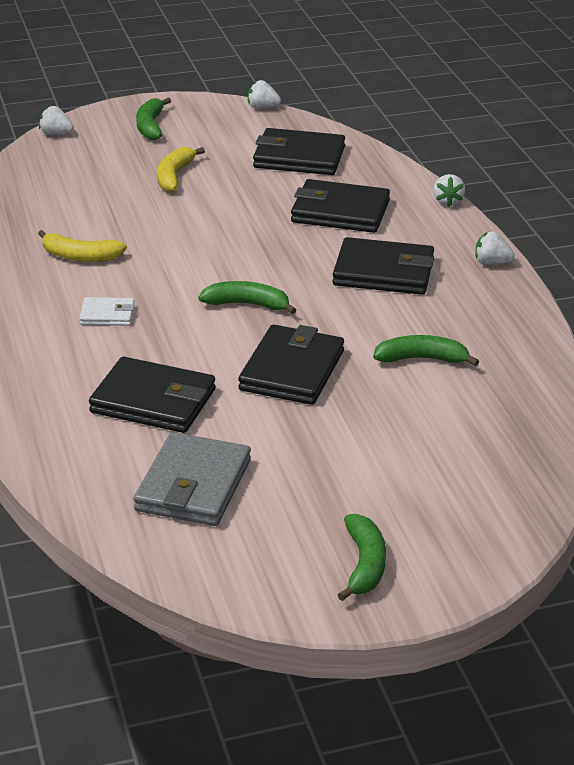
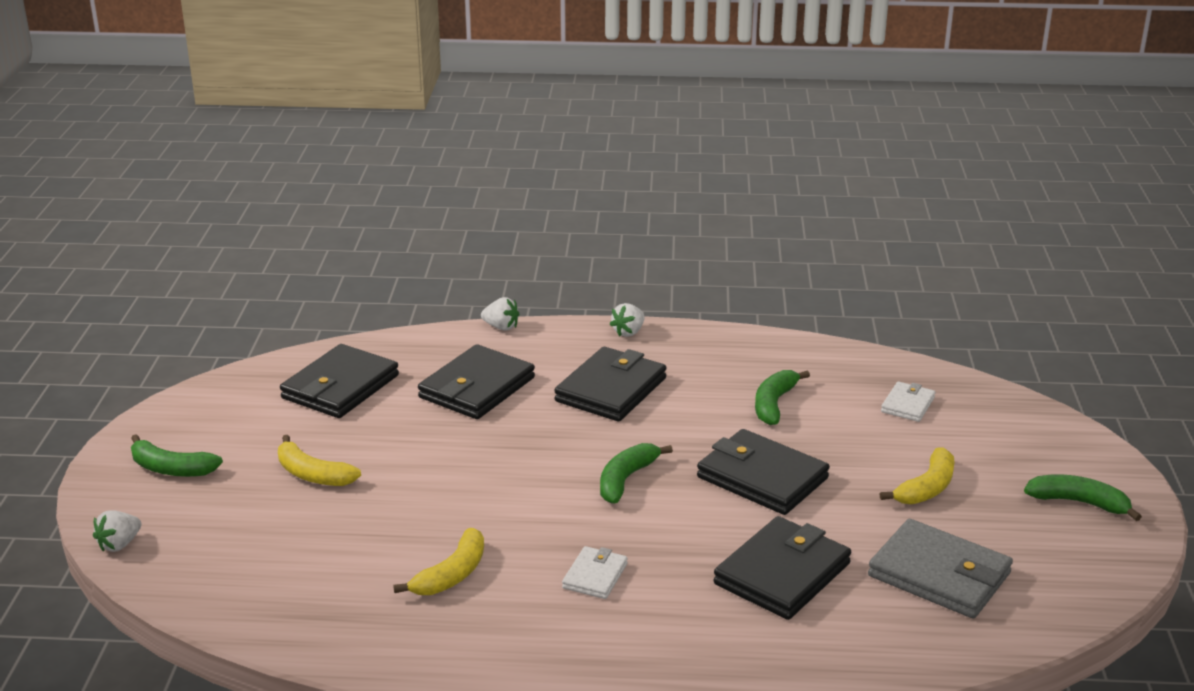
camera: 70 degrees left, 5 degrees down
(262, 107) = (201, 385): white strawberry -> none
(332, 464) = (926, 488): none -> yellow banana
(479, 437) = (908, 405): none -> white wallet

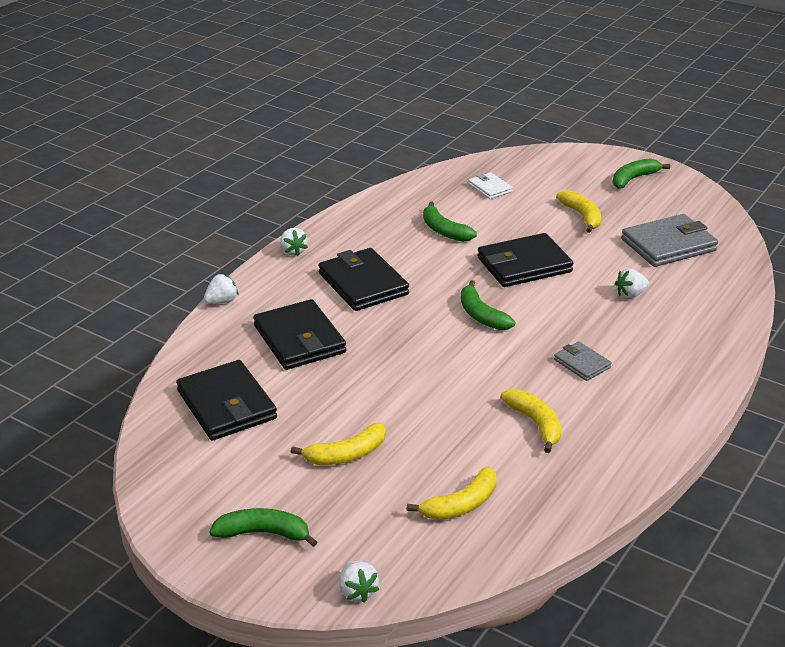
camera: 60 degrees left, 5 degrees up
(171, 469) = (263, 533): green banana -> green banana turned 135 degrees counterclockwise
(280, 566) = (461, 505): none -> yellow banana
(595, 576) = (582, 364): white wallet -> grey wallet
(782, 574) = (630, 294): black wallet -> white strawberry

